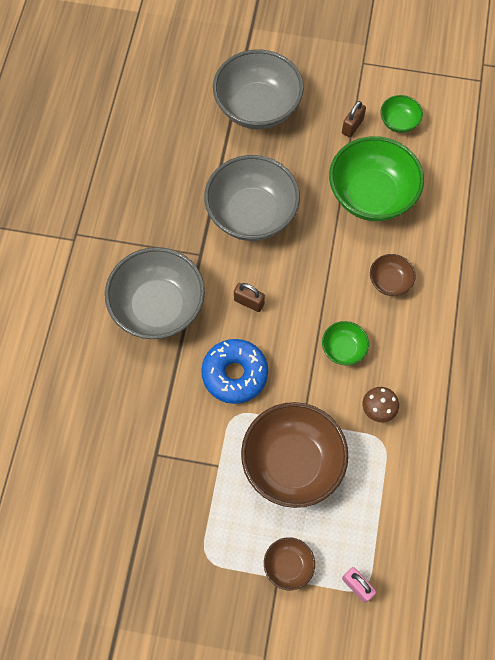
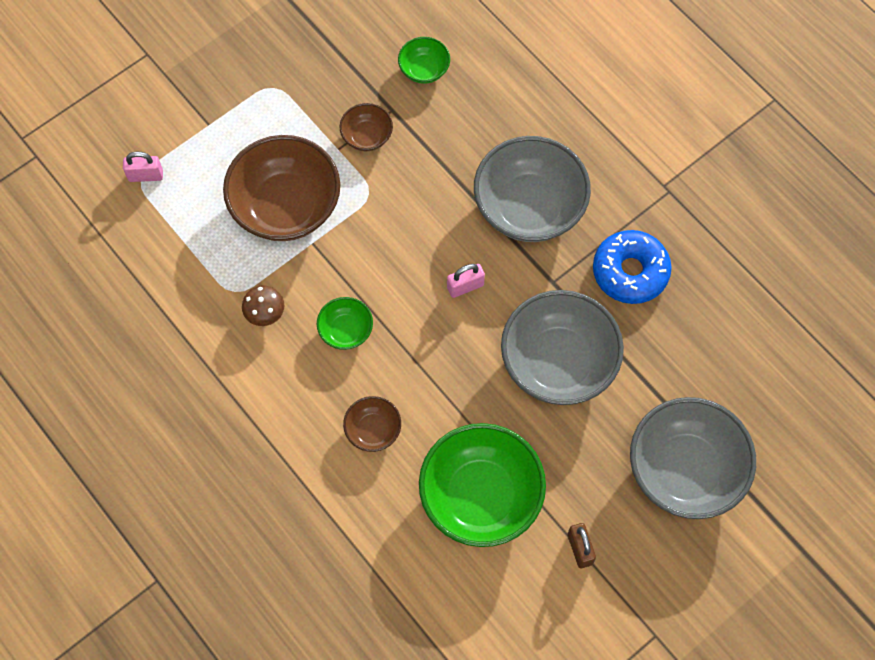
camera: 130 degrees right, 0 degrees up
(235, 374) = (406, 221): blue donut -> blue donut (630, 272)
(249, 302) = (465, 286): brown padlock -> pink padlock
(288, 565) = (210, 139): brown bowl -> brown bowl (367, 136)
(399, 122) = (544, 604): green bowl -> green bowl (424, 69)

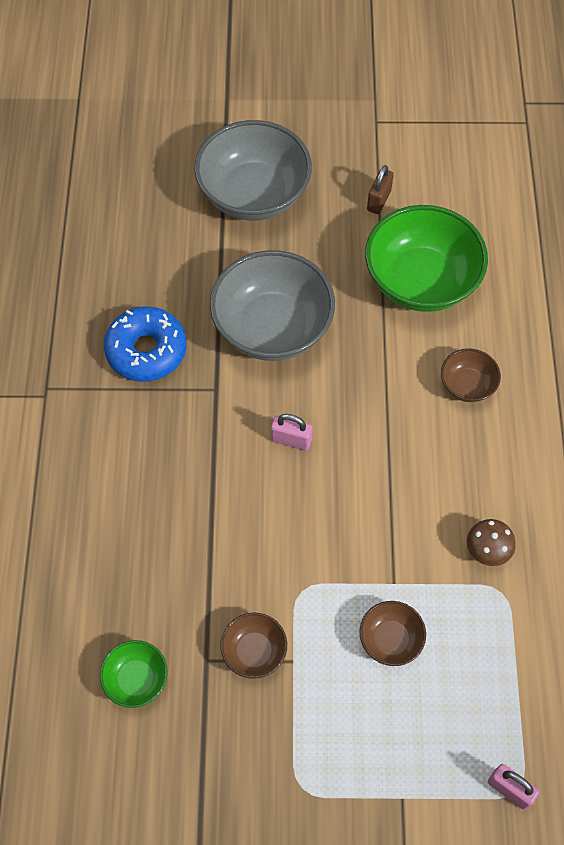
camera: 140 degrees left, 5 degrees down
(286, 206) = (390, 639): brown bowl -> brown bowl, size x0.47
(346, 330) = (426, 480): green bowl -> none
(529, 207) = (173, 465): grey bowl -> none

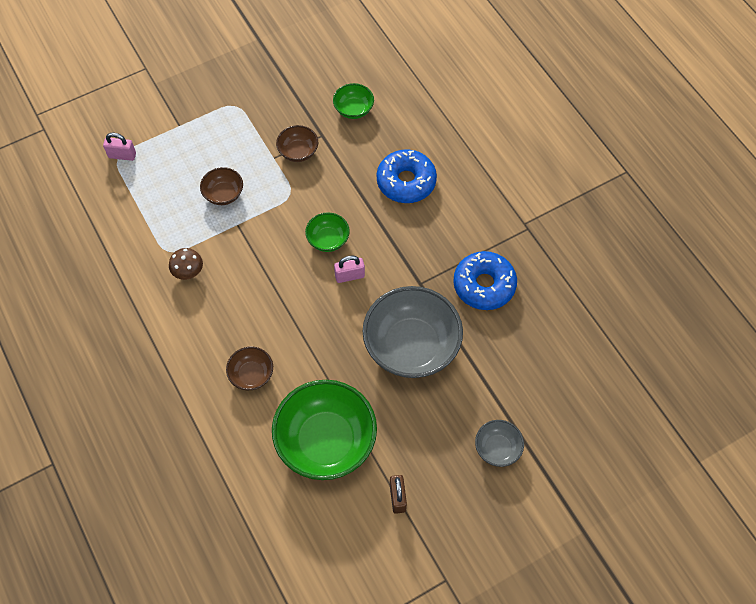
camera: 150 degrees right, 0 degrees up
(142, 526) = (406, 182): none -> blue donut
(254, 194) = (497, 448): grey bowl -> grey bowl, size x0.47
(290, 500) = (328, 239): none -> green bowl

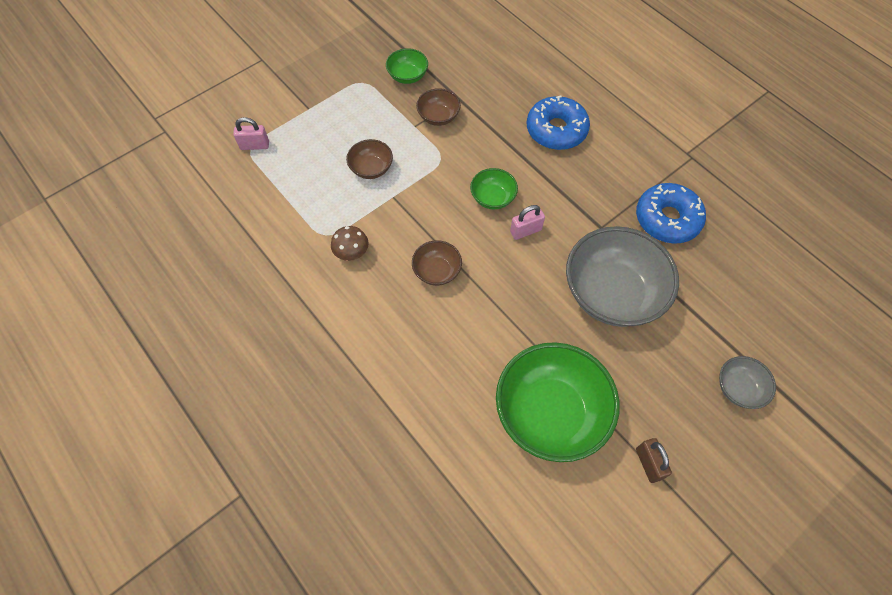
camera: 10 degrees left, 0 degrees up
(251, 375) = (448, 352): brown bowl -> brown bowl (437, 271)
(353, 109) = (483, 70): green bowl -> green bowl (407, 76)

